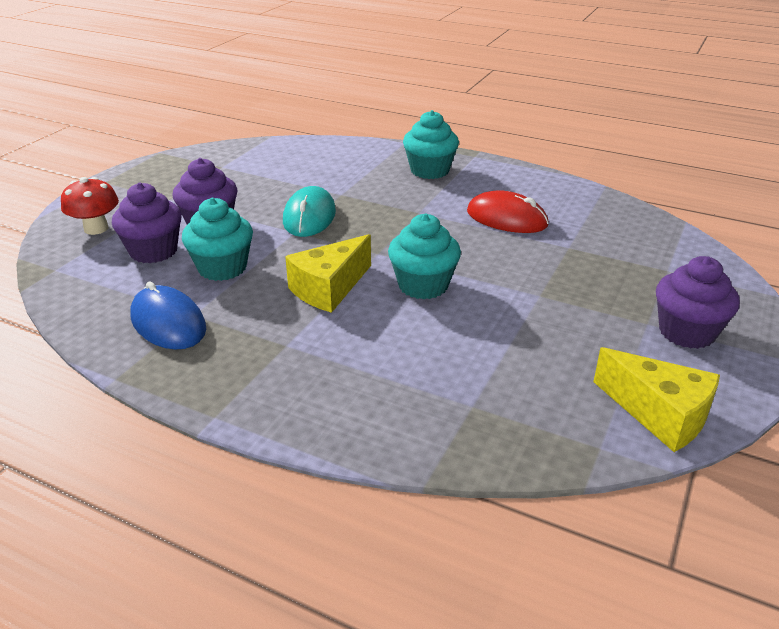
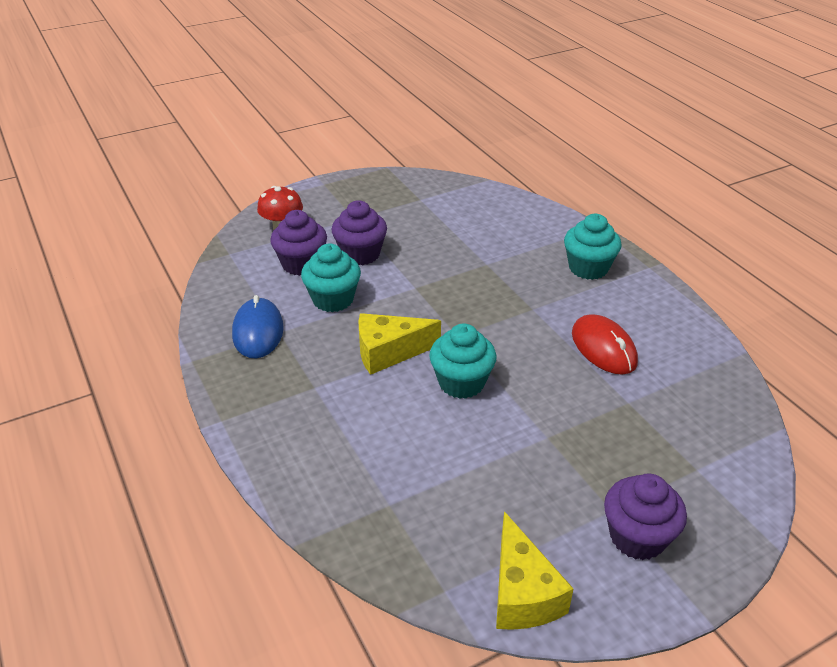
camera: 35 degrees right, 5 degrees up
(309, 217) = (439, 277): turquoise mouse -> none

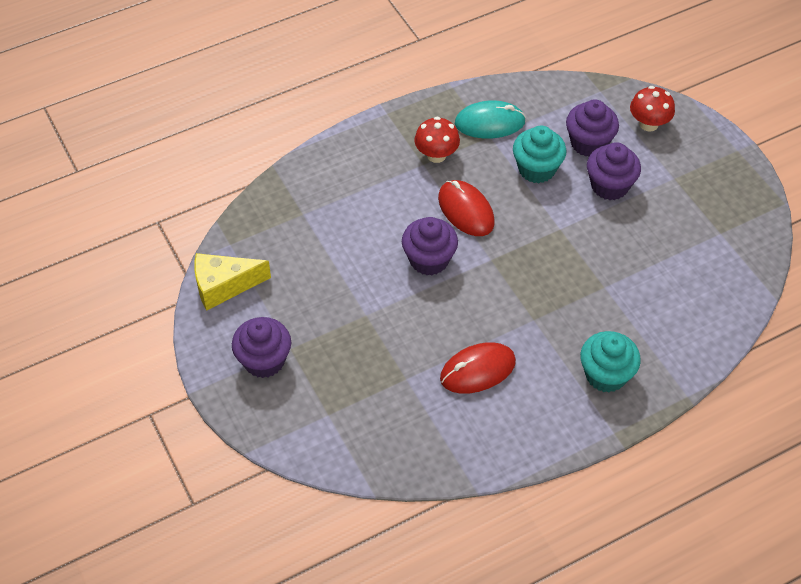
camera: 90 degrees right, 15 degrees up
(258, 331) = (489, 123): blue mouse -> turquoise mouse
(301, 375) = (436, 155): none -> red mushroom
(389, 352) = (466, 210): yellow cheese -> red mouse
(461, 382) = (429, 260): turquoise cupcake -> purple cupcake

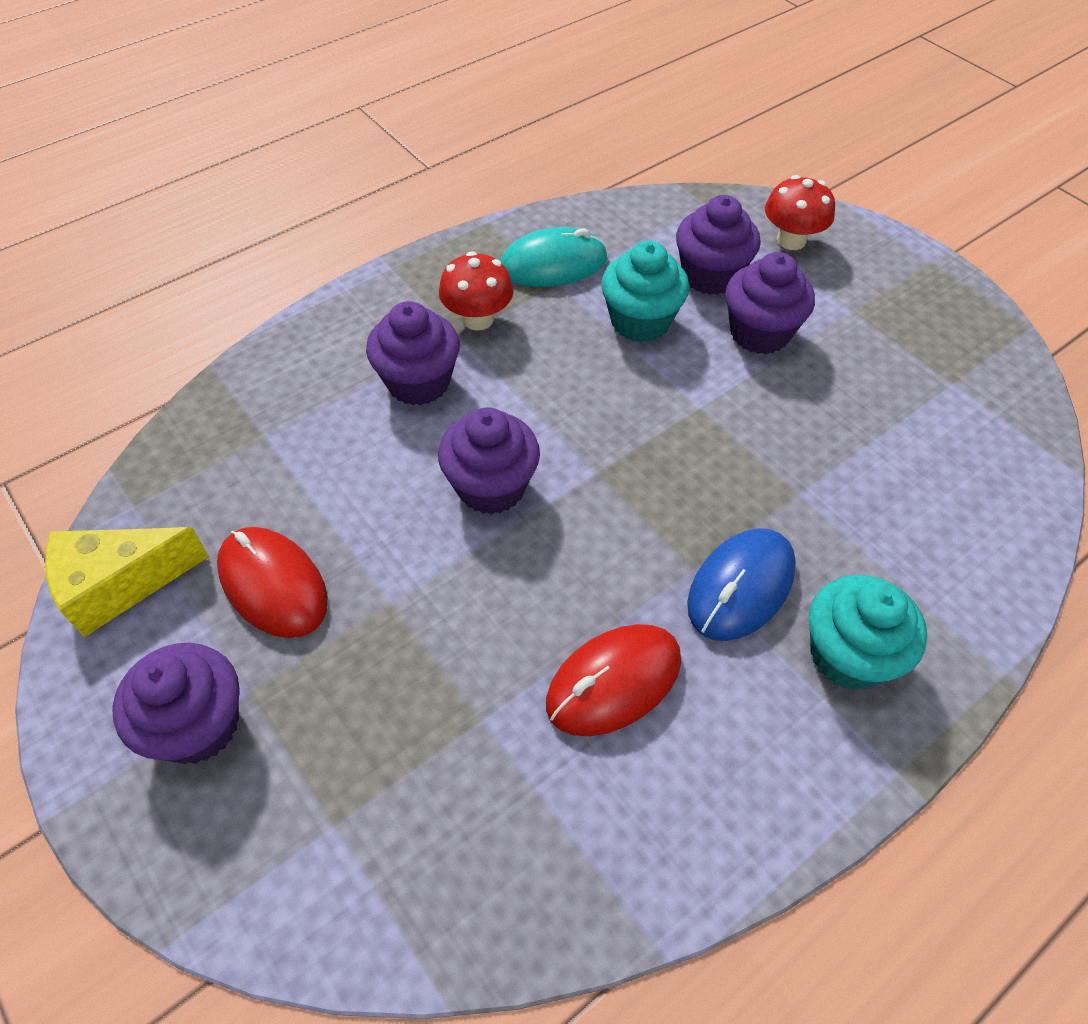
camera: 10 degrees left, 0 degrees up
(395, 192) = (418, 382): none -> purple cupcake
(466, 210) = (540, 397): red mouse -> red mouse (273, 584)
(557, 332) = (741, 586): none -> blue mouse

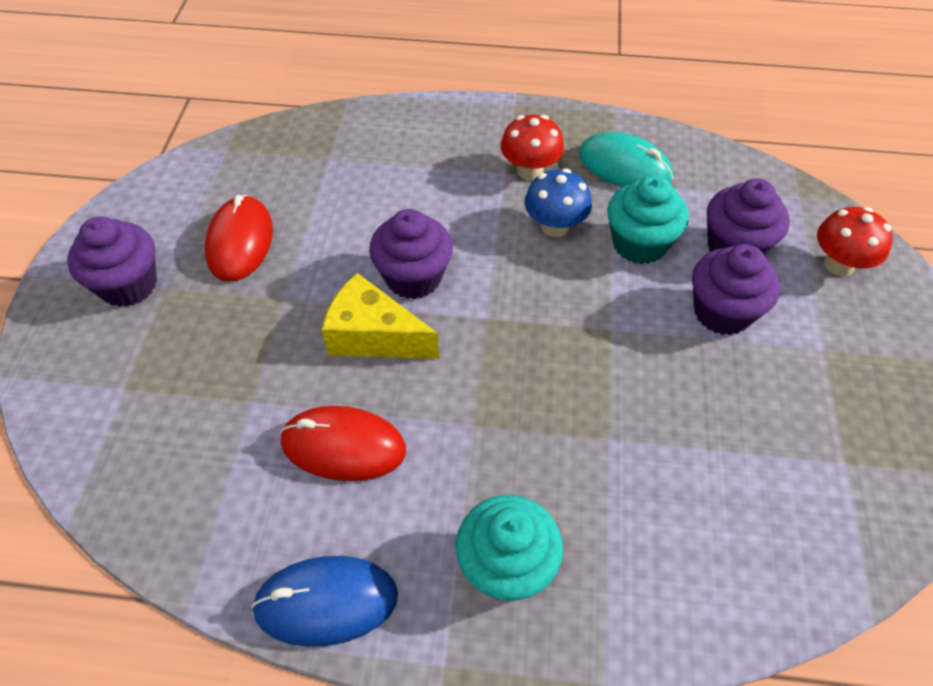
camera: 45 degrees right, 0 degrees up
(120, 585) = (176, 186): yellow cheese -> yellow cheese (373, 336)
(418, 382) = (447, 185): purple cupcake -> none
(557, 354) = (554, 226): none -> blue mushroom
(741, 586) = (490, 461): blue mouse -> blue mouse (326, 602)

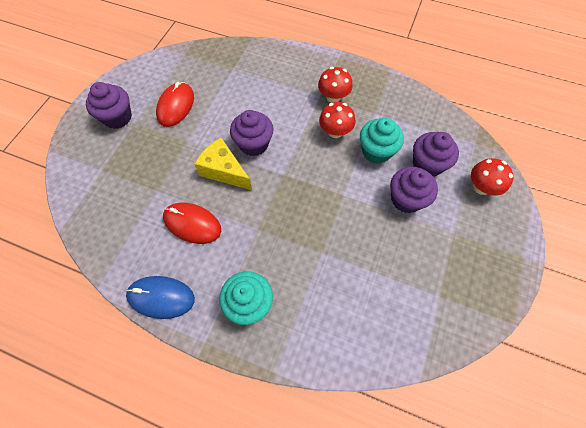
camera: 15 degrees right, 10 degrees up
(554, 226) = (335, 132): blue mushroom -> red mushroom
(624, 166) = (385, 105): turquoise mouse -> none

